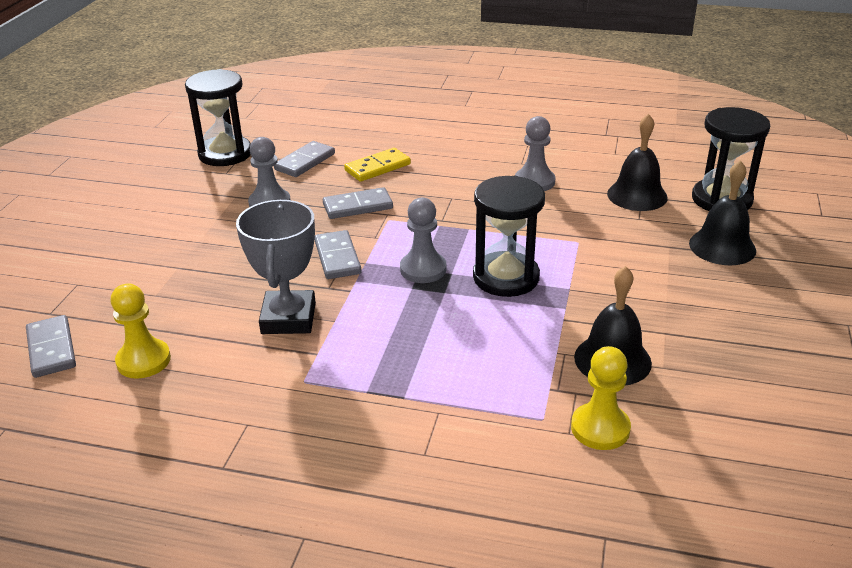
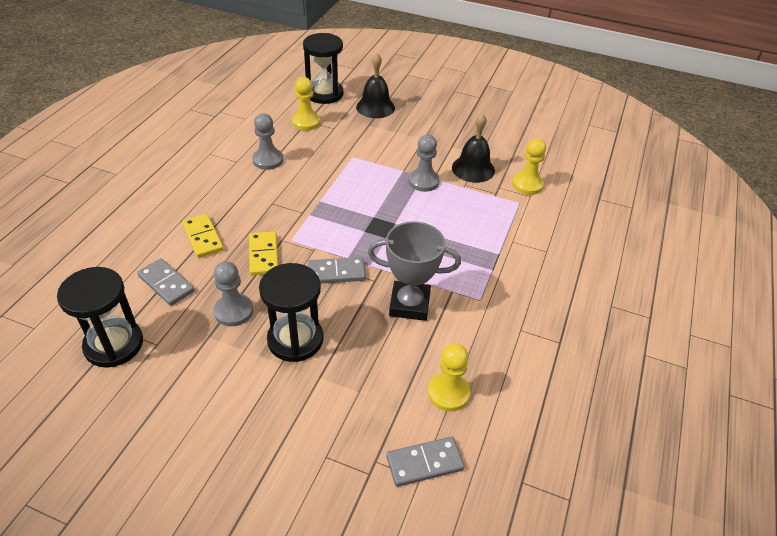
camera: 85 degrees left, 10 degrees up
(358, 206) = (264, 255): grey domino -> yellow domino
(423, 269) = (365, 229): grey pawn -> grey pawn (423, 181)
(506, 277) = (385, 193): black hourglass -> black hourglass (295, 339)
(637, 195) = (306, 122): black bell -> yellow pawn

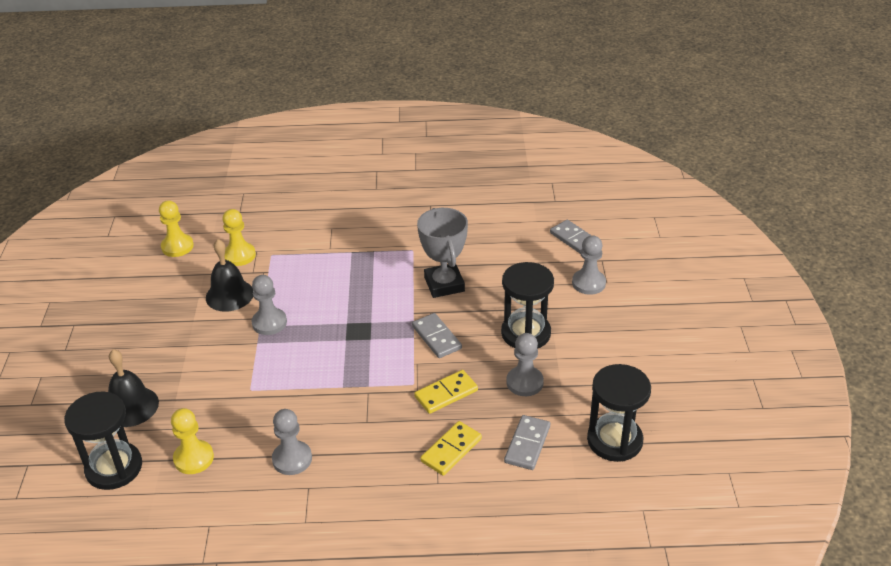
camera: 110 degrees left, 5 degrees down
(335, 435) = (588, 283): none -> grey pawn
(448, 393) = (514, 243): yellow pawn -> yellow pawn (177, 246)

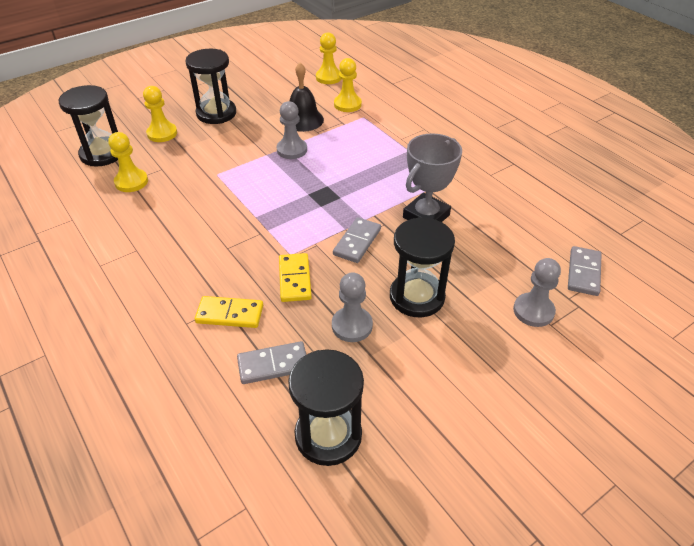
camera: 55 degrees right, 5 degrees up
(131, 406) = (162, 133): black bell -> yellow pawn
(143, 351) = (216, 113): none -> black hourglass
(292, 459) = (160, 228): grey pawn -> none
(446, 393) = (295, 279): yellow domino -> yellow domino turned 60 degrees clockwise

